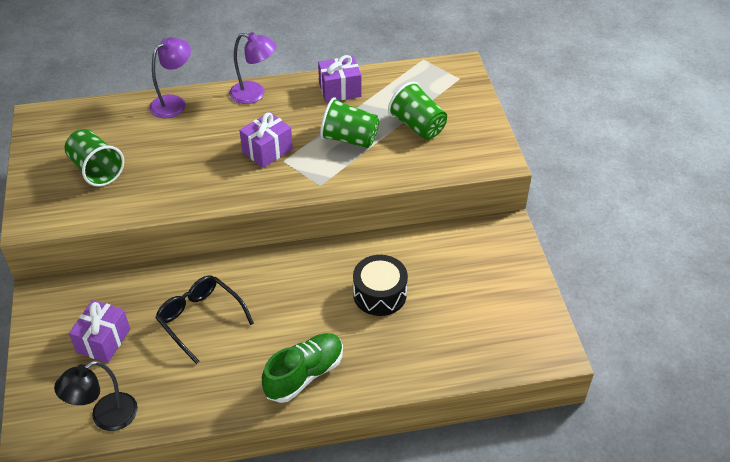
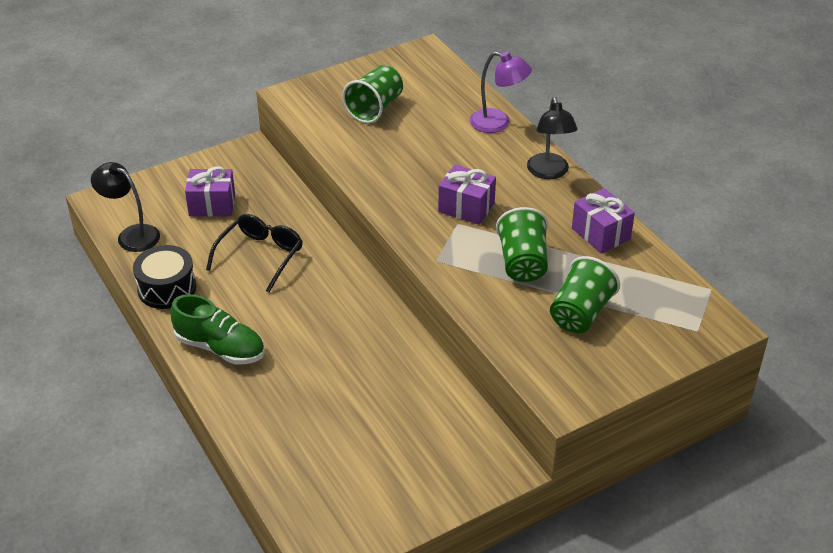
camera: 70 degrees right, 5 degrees down
(254, 94) = (549, 172): purple lamp -> black lamp
(380, 294) = (348, 377): black drum -> black drum (167, 288)

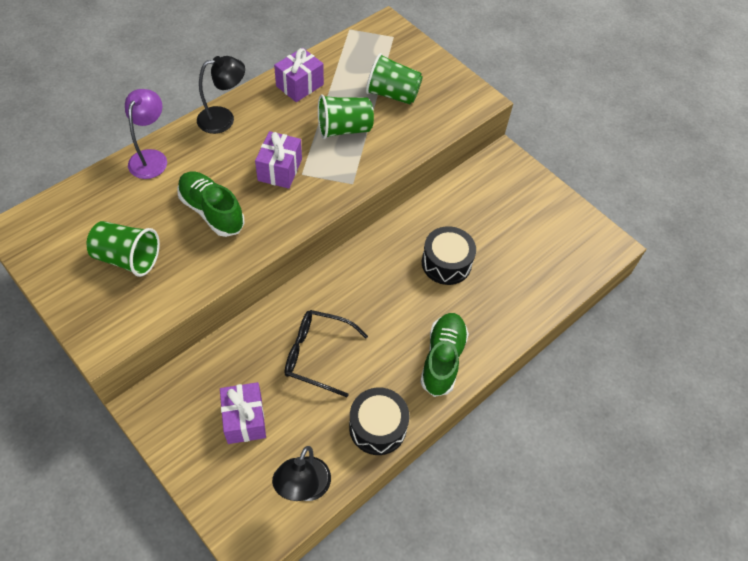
camera: 105 degrees left, 15 degrees up
(343, 373) = (446, 263): none -> black drum
(418, 158) = (212, 211): none -> green shoe

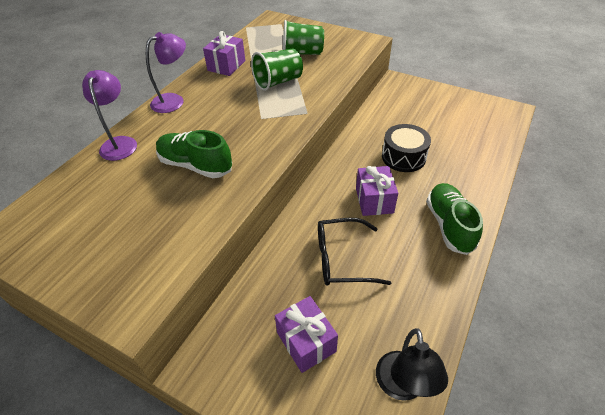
camera: 15 degrees left, 10 degrees down
(127, 258) = (129, 226): green cup -> none
(224, 119) = (174, 100): black lamp -> purple lamp
(280, 170) = (241, 120): purple gift -> purple gift (374, 200)
(377, 427) = (433, 300): black drum -> none

